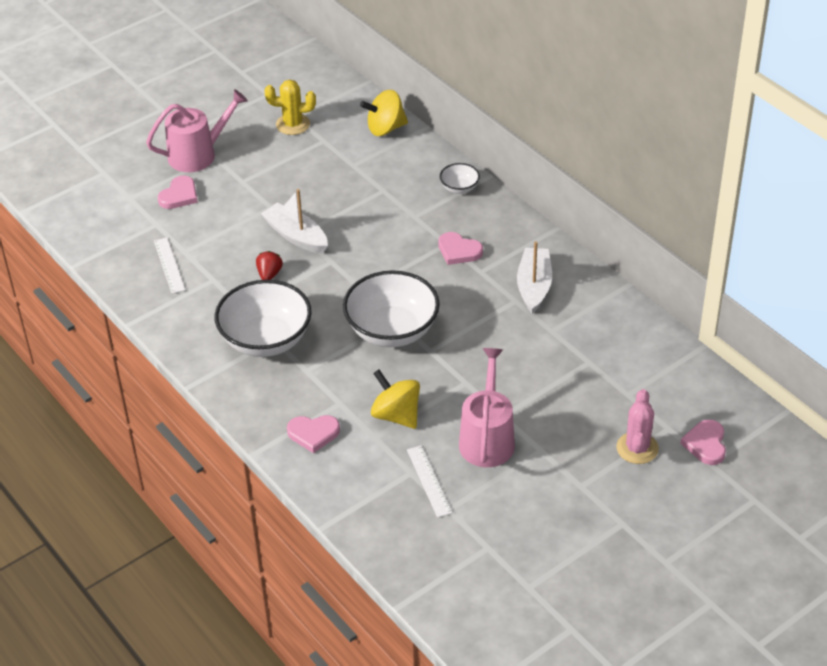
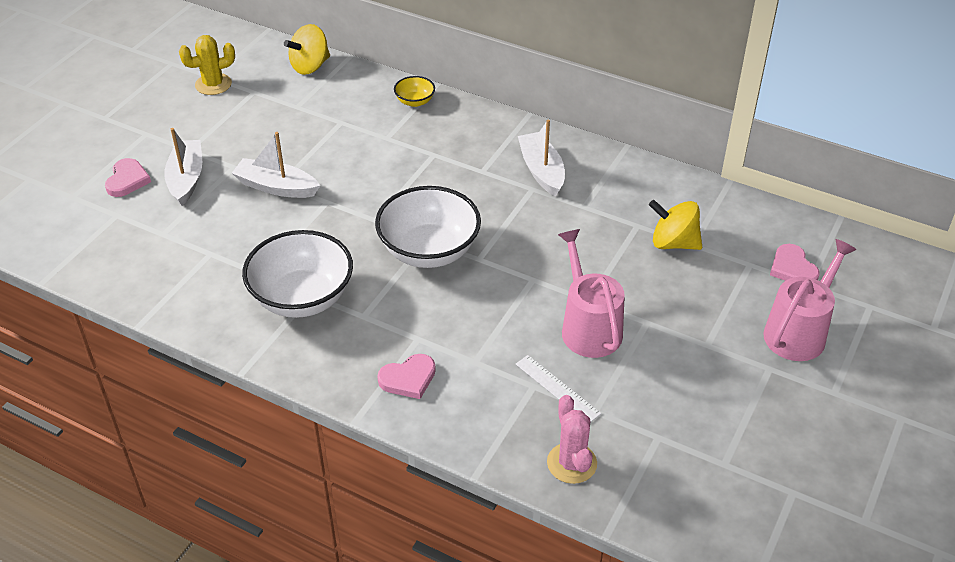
camera: 25 degrees left, 0 degrees up
(169, 265) = (153, 252): white ruler -> none
(198, 154) = (126, 136): pink watering can -> pink watering can (798, 332)
(227, 207) = (186, 179): none -> white boat
(269, 274) = (269, 231): red strawberry -> none
(396, 415) = (483, 332): yellow spinning top -> yellow spinning top (673, 243)
(458, 251) = (449, 158): pink heart -> none
(459, 188) = (415, 101): white bowl -> yellow bowl
(637, 448) = (734, 292): pink cactus -> pink cactus (571, 463)

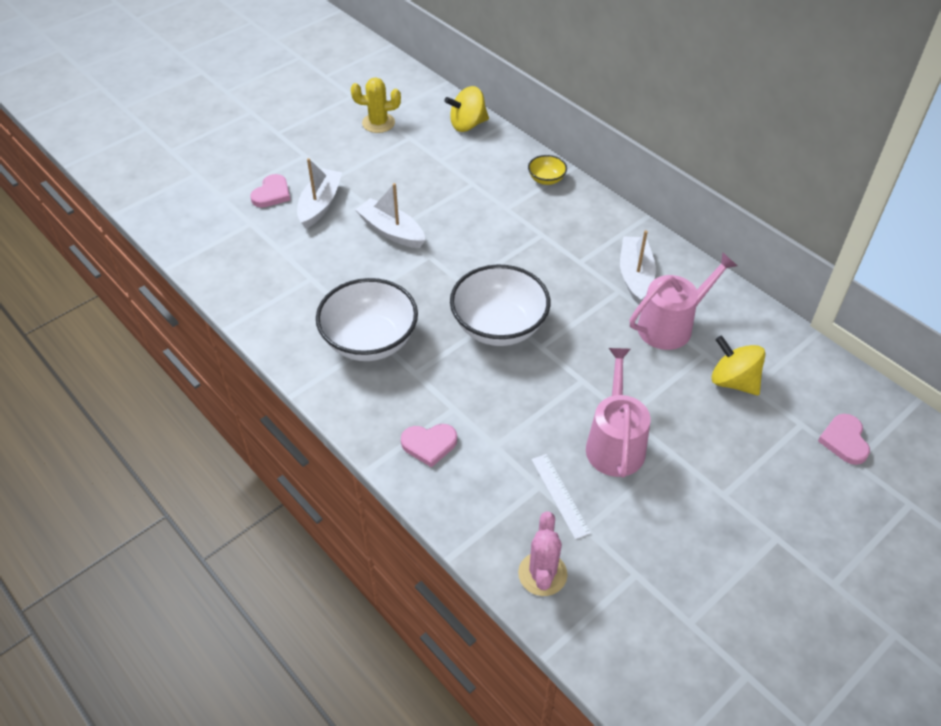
camera: 20 degrees right, 5 degrees up
(798, 332) = (823, 509): pink watering can -> pink watering can (670, 325)

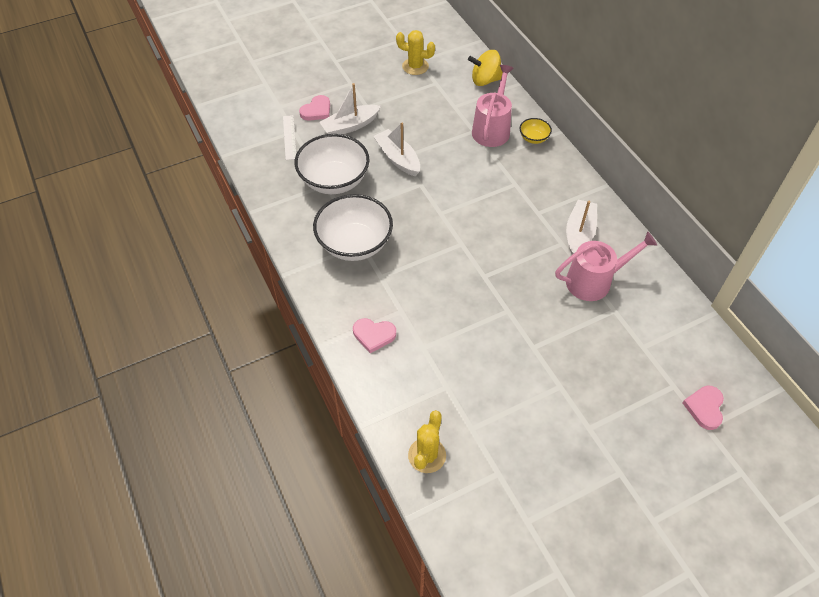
camera: 15 degrees right, 5 degrees up
(320, 204) = (350, 126): white boat -> white boat turned 150 degrees counterclockwise
(499, 327) = (456, 253): white bowl -> white bowl (334, 180)
(542, 574) = (427, 455): pink cactus -> yellow cactus
(560, 495) = (460, 398): white ruler -> white ruler (289, 137)
(614, 443) = (516, 367): pink watering can -> pink watering can (492, 129)
(733, 381) = (629, 338): yellow spinning top -> none

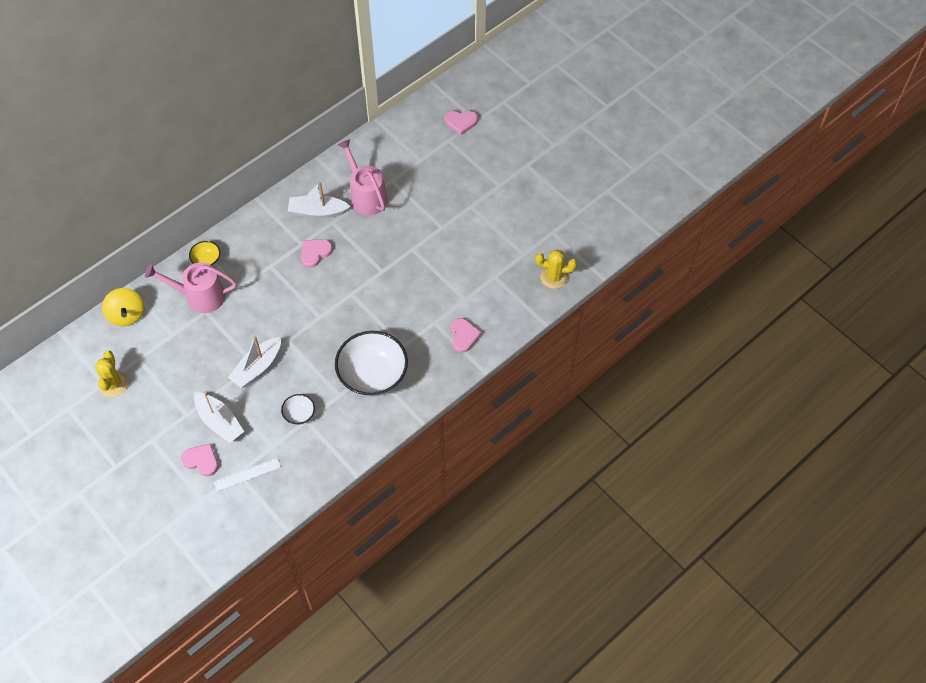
camera: 105 degrees left, 5 degrees up
(334, 180) = (299, 414): white bowl -> white bowl, size x0.46
(523, 222) = (315, 253): none -> pink heart

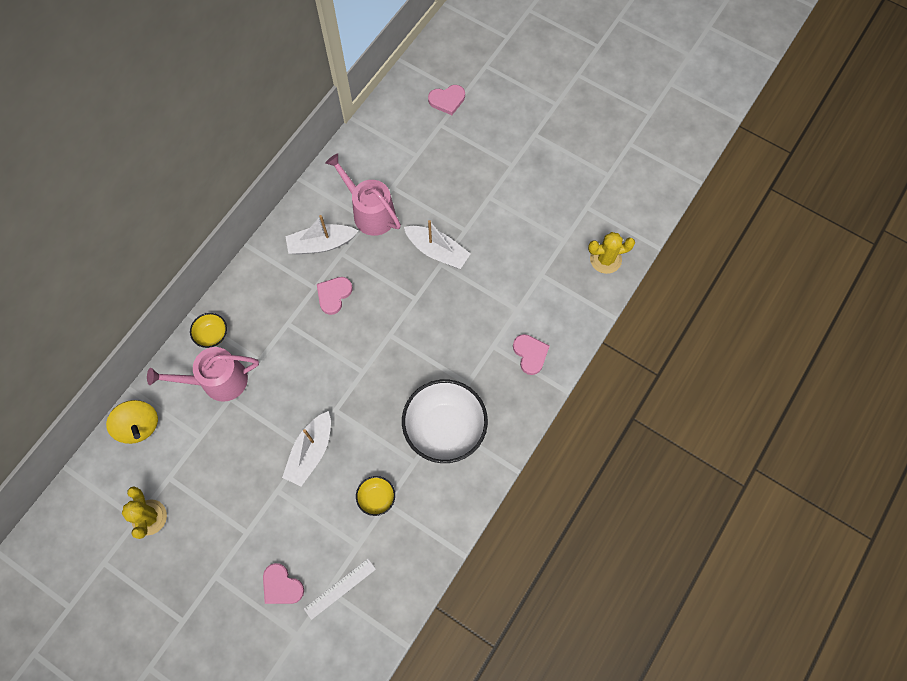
camera: 15 degrees left, 10 degrees up
(201, 460) = (281, 586): pink heart -> pink heart turned 150 degrees counterclockwise
(219, 422) = (288, 531): white boat -> white boat (437, 251)
(299, 414) = (376, 498): white bowl -> yellow bowl

